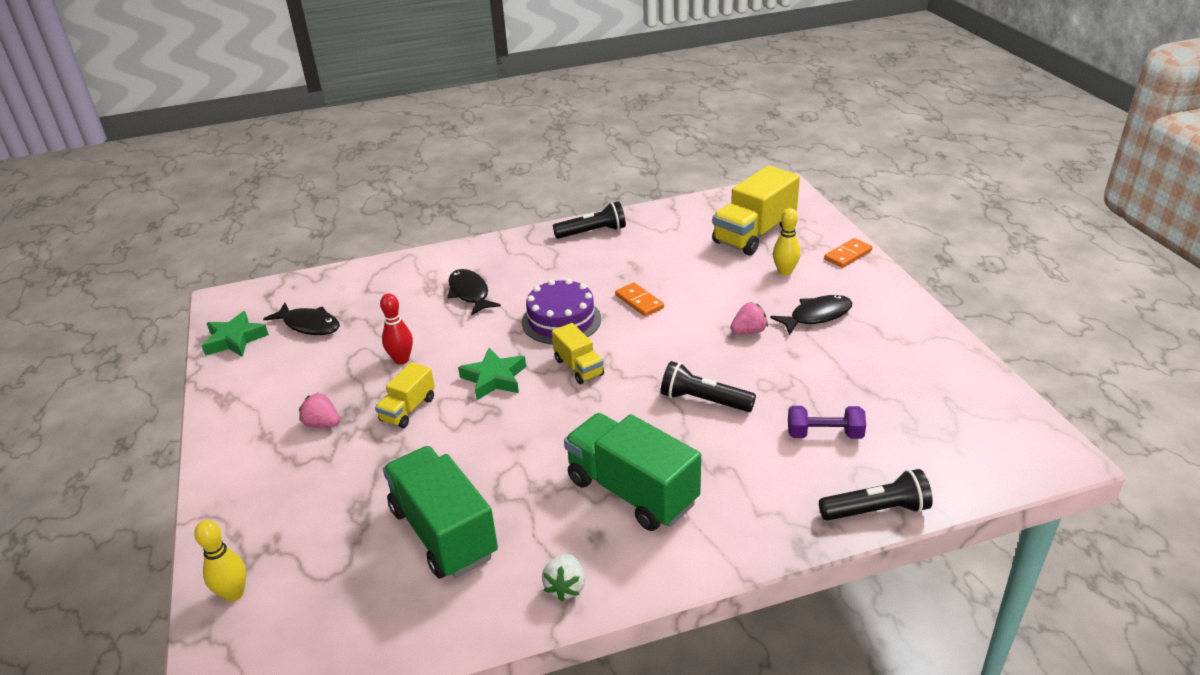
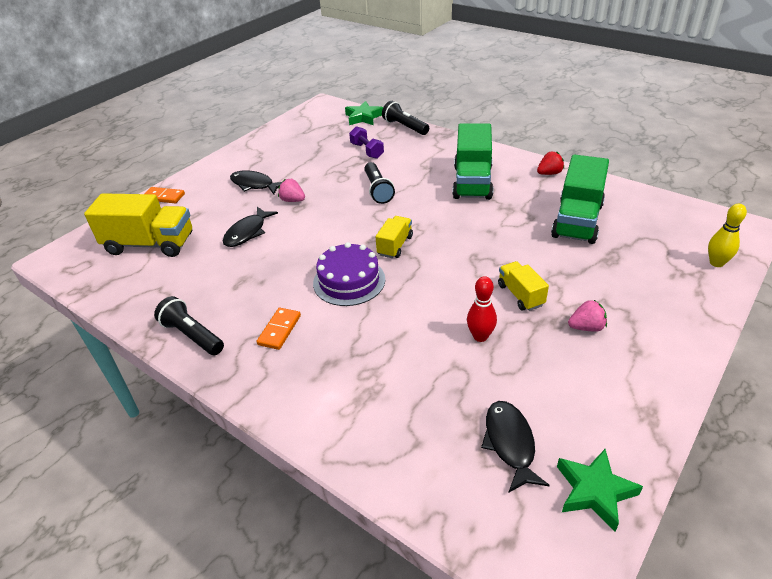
camera: 125 degrees left, 5 degrees up
(322, 424) = (586, 327): pink strawberry -> pink strawberry turned 90 degrees counterclockwise
(408, 409) = (520, 295): yellow truck -> yellow truck turned 105 degrees counterclockwise
(470, 293) = (356, 357): black fish -> black fish (247, 232)
(494, 379) = (446, 275): green star -> green star (363, 117)
(566, 587) = (549, 173): white strawberry -> red strawberry
(639, 302) = (292, 256): orange domino -> orange domino (279, 330)
(785, 272) = (204, 212): yellow bowling pin -> none

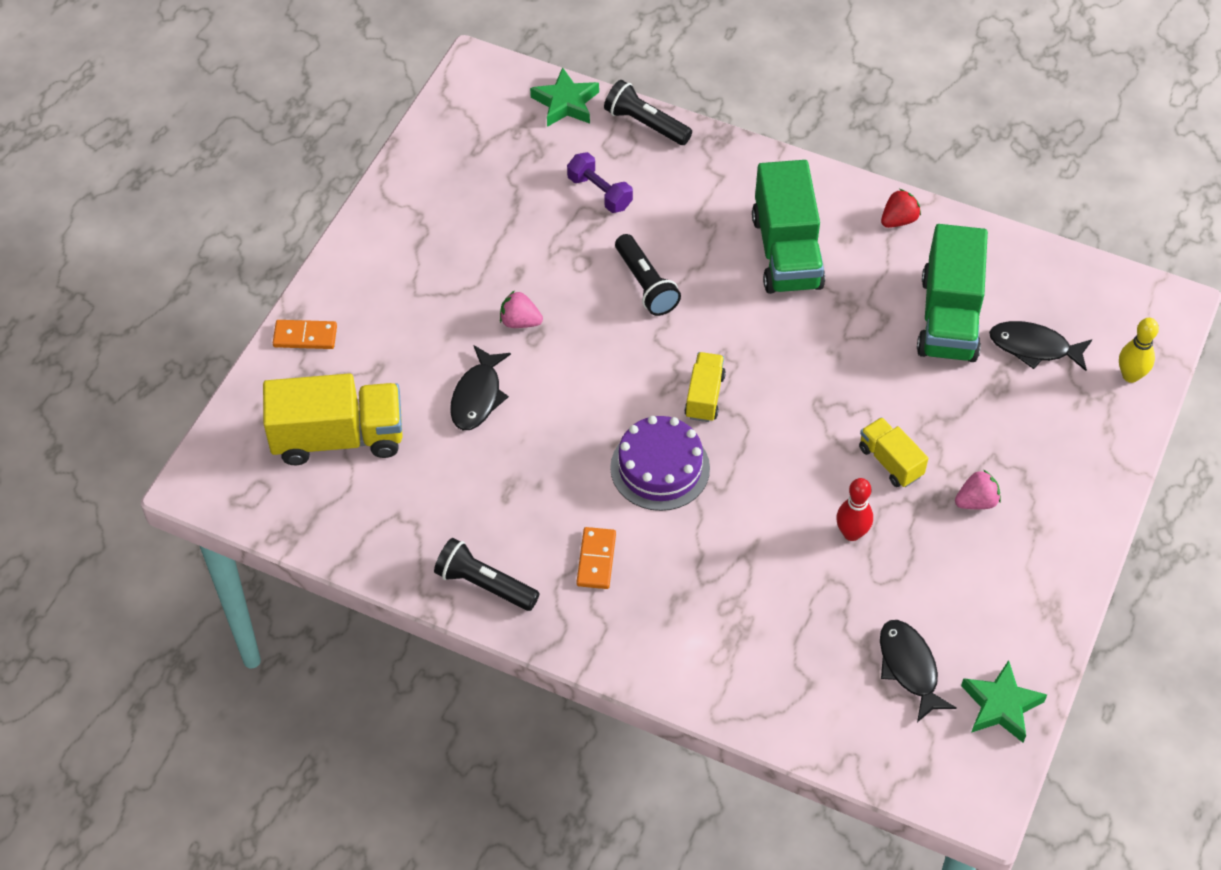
camera: 15 degrees left, 15 degrees up
(254, 184) = (443, 293): black fish -> black fish (1034, 347)

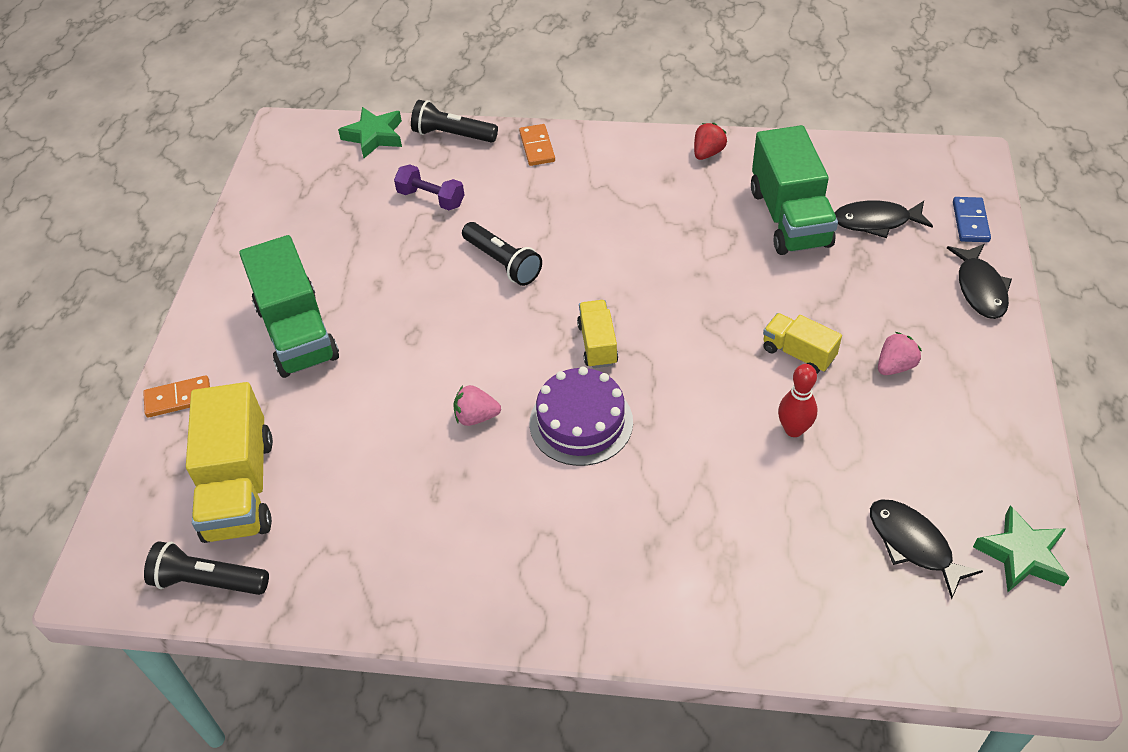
camera: 15 degrees left, 5 degrees down
(338, 438) = (239, 488): yellow truck -> yellow truck turned 105 degrees clockwise
(477, 396) = (373, 406): black fish -> black fish (980, 288)
(484, 585) = (442, 594): black flashlight -> black flashlight (208, 581)
(520, 322) = (393, 326): pink strawberry -> pink strawberry (476, 417)
(596, 560) = (551, 532): orange domino -> orange domino (537, 147)
(786, 252) = (621, 203): green truck -> green truck (297, 332)
(1130, 375) = (970, 222): yellow bowling pin -> blue domino

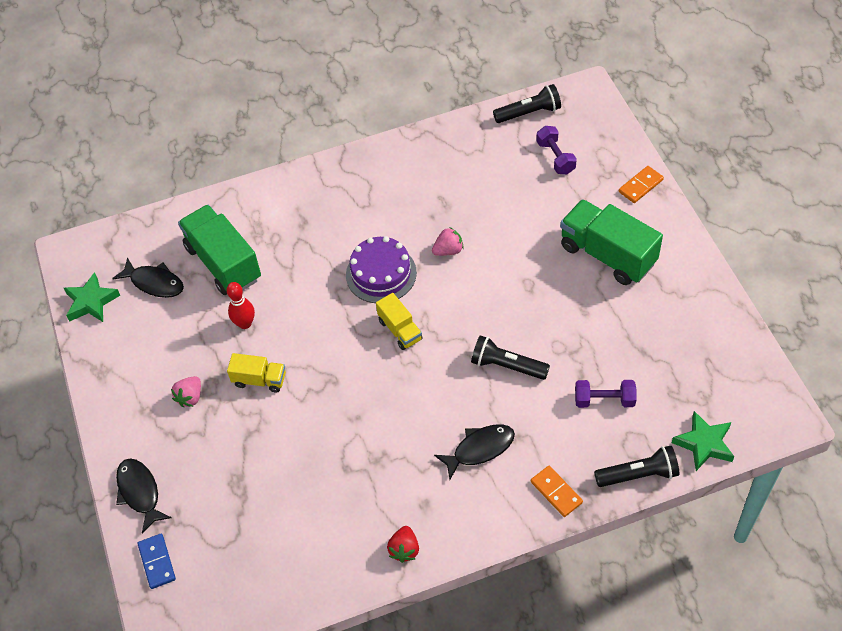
camera: 155 degrees right, 5 degrees up
(239, 488) = (555, 157): yellow truck -> purple dumbbell
(789, 218) = (307, 503): green truck -> green truck (224, 263)
(876, 221) = (235, 529): black fish -> black fish (480, 449)

